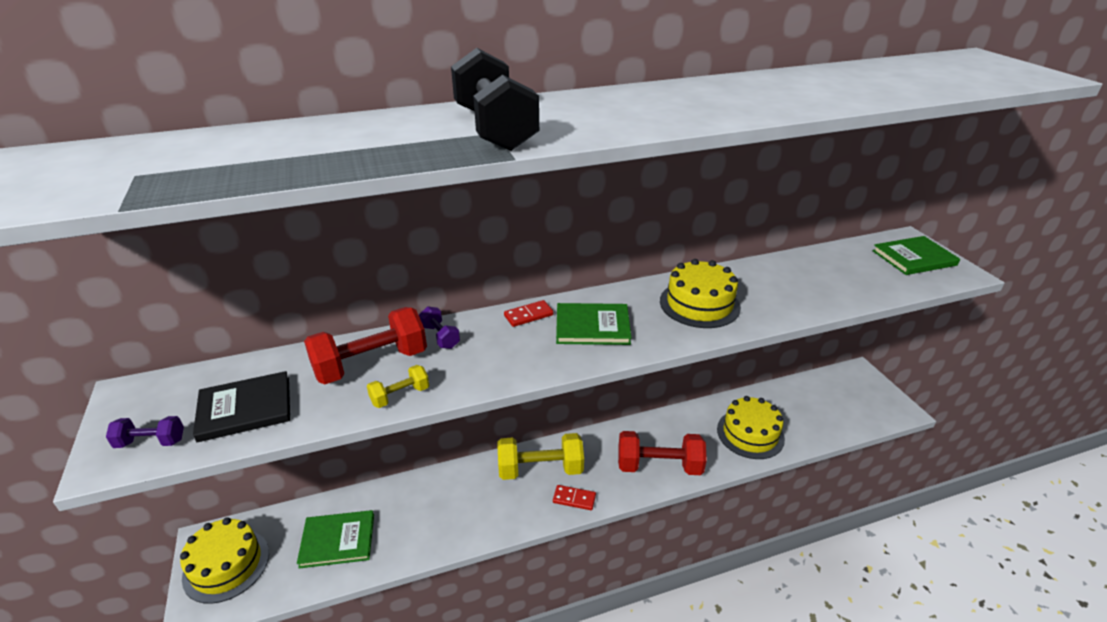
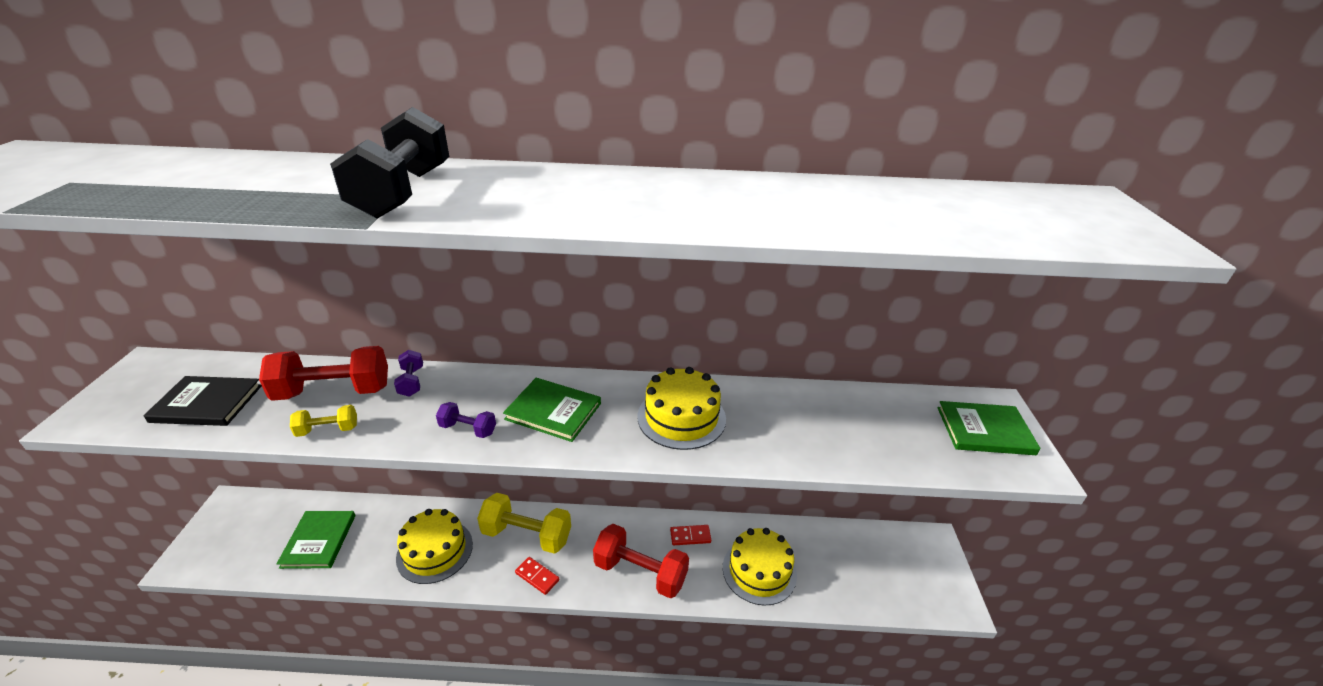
camera: 20 degrees right, 0 degrees up
(151, 442) = (120, 411): purple dumbbell -> purple dumbbell (468, 429)
(226, 565) = (227, 530): yellow cake -> yellow cake (435, 551)
(337, 540) = (318, 541): green book -> green book turned 75 degrees clockwise
(528, 315) = (505, 382): red domino -> red domino (690, 536)

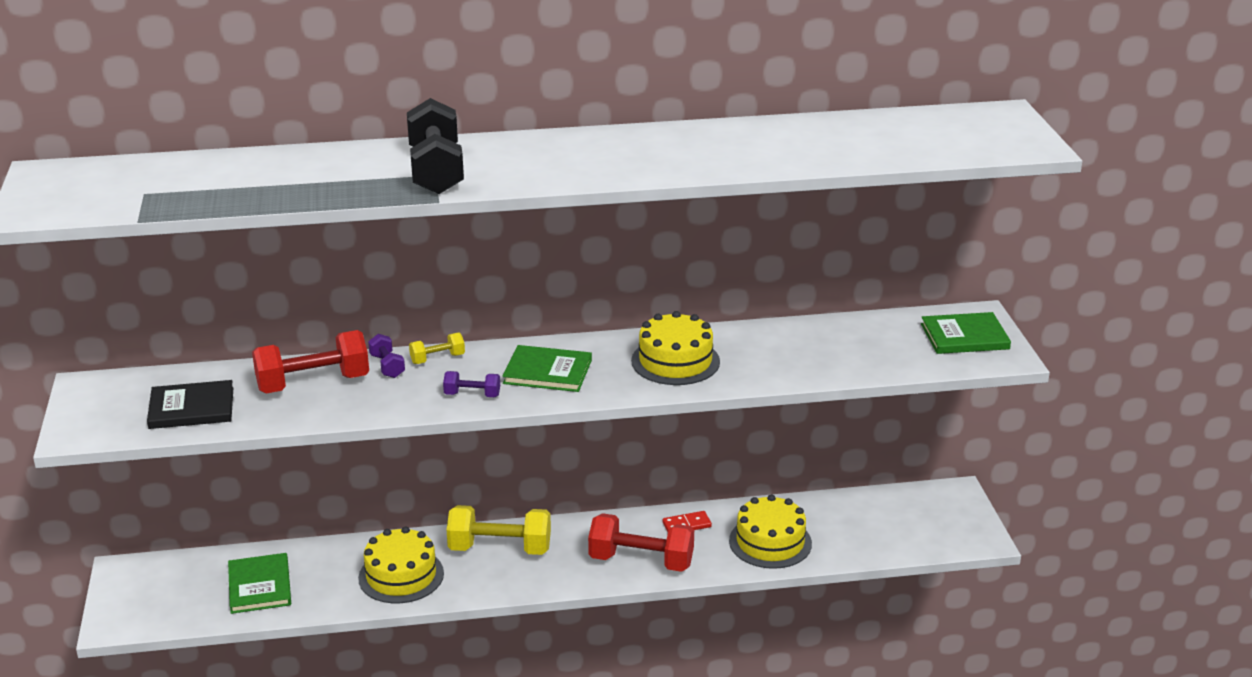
camera: 10 degrees left, 5 degrees down
(328, 430) = (335, 412): yellow dumbbell -> yellow dumbbell (437, 359)
(537, 577) = (528, 580): red domino -> none

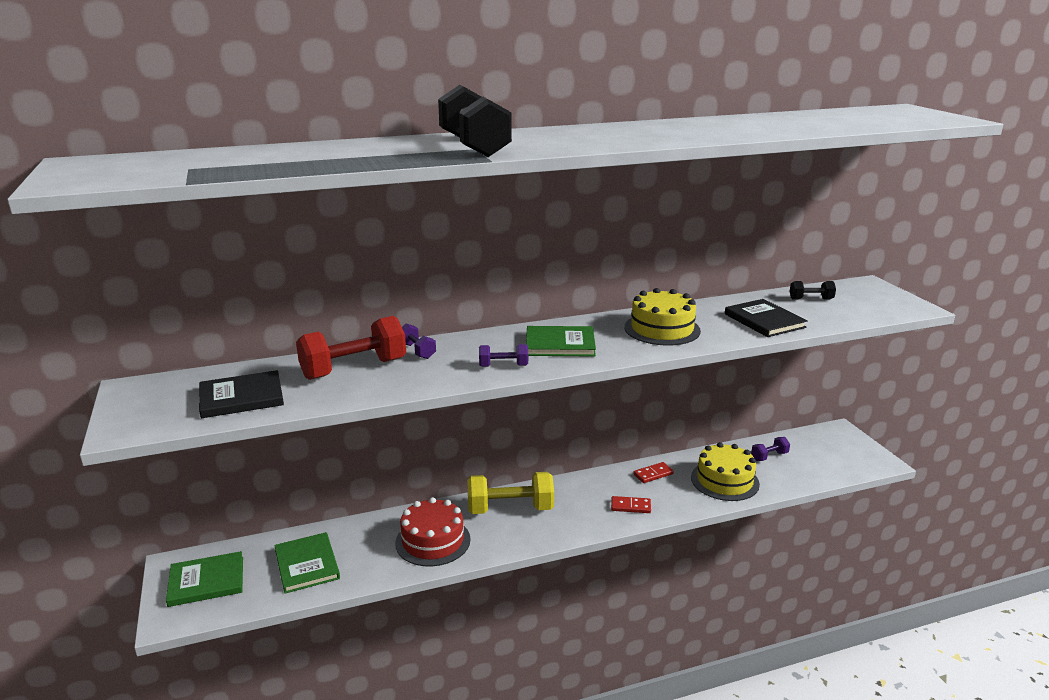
camera: 10 degrees left, 5 degrees down
(401, 575) = (433, 541): yellow cake -> red cake
(437, 359) = (459, 342): yellow dumbbell -> none
(641, 561) = (630, 506): red dumbbell -> red domino
(804, 360) = (764, 321): none -> black book
(844, 517) = (769, 456): none -> purple dumbbell
(885, 333) = (811, 299): none -> black dumbbell
(964, 336) = (871, 297): green book -> green book (206, 581)

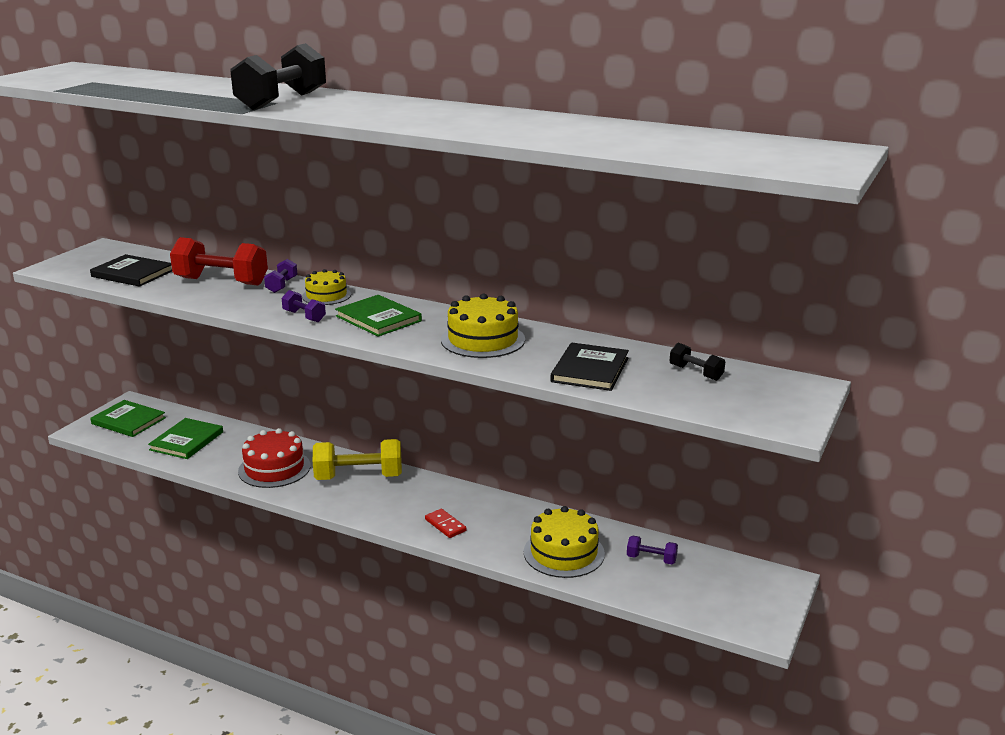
camera: 45 degrees right, 0 degrees up
(475, 344) = (326, 295): none -> yellow cake
(510, 509) = (359, 477): yellow dumbbell -> yellow dumbbell turned 45 degrees counterclockwise
(653, 474) = (513, 514): red domino -> none

